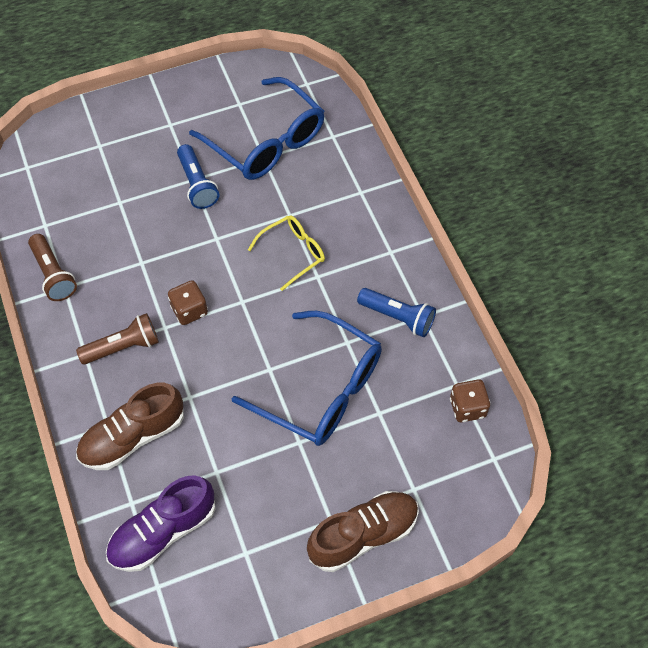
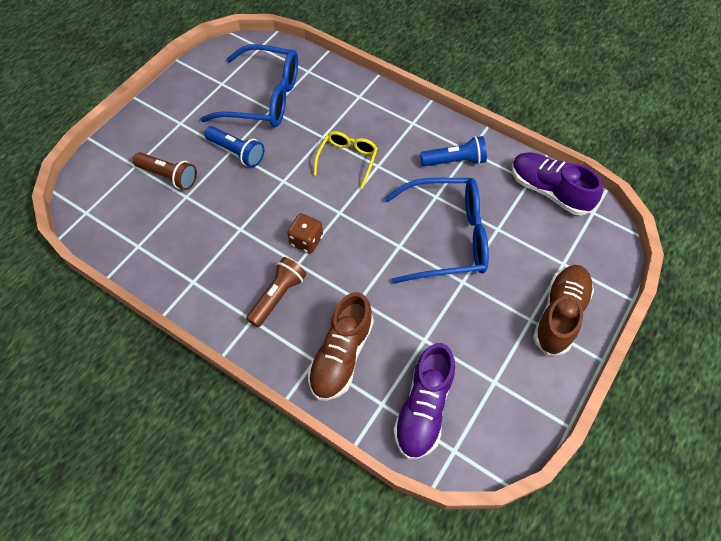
camera: 35 degrees left, 0 degrees up
(53, 274) = (176, 277): brown flashlight -> brown flashlight (169, 176)
(467, 407) = (549, 191): brown dice -> purple shoe

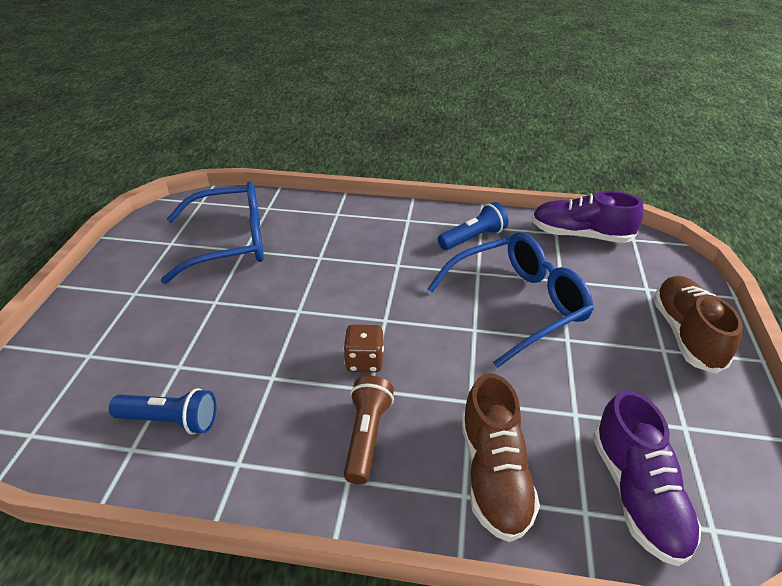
camera: 25 degrees left, 20 degrees down
(169, 176) = (143, 352): brown flashlight -> none
(237, 152) = (224, 300): blue flashlight -> blue flashlight (170, 420)
(347, 160) = (361, 269): yellow glasses -> none

